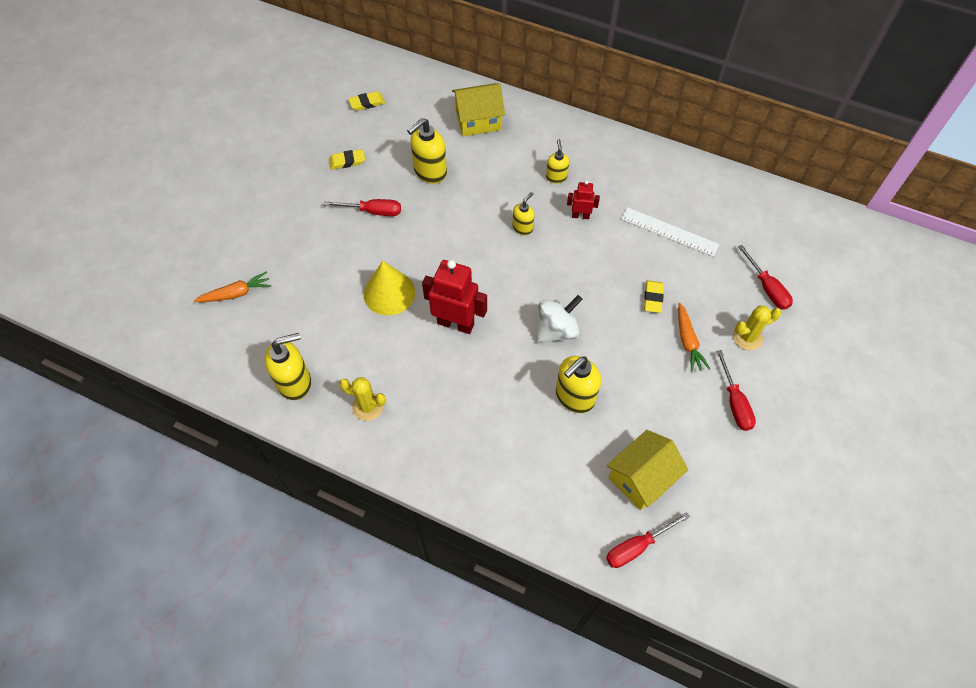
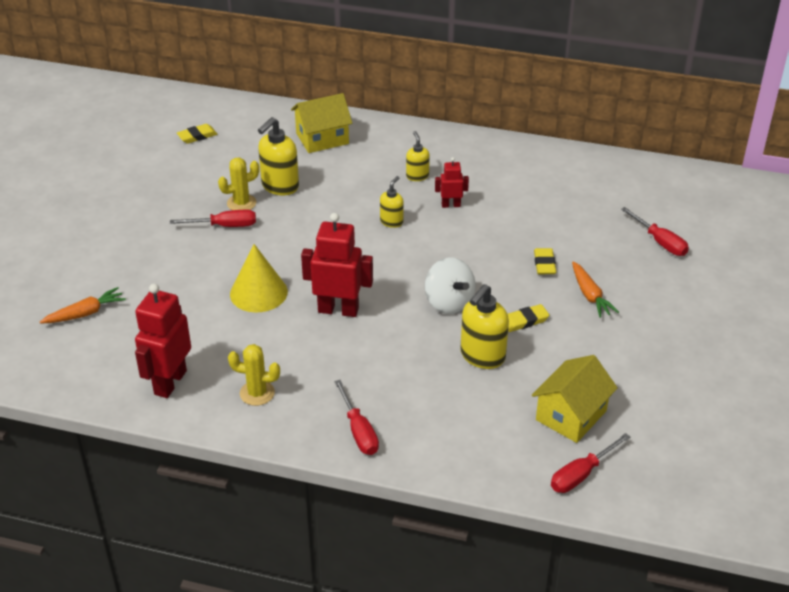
camera: 10 degrees left, 20 degrees down
(295, 382) = (170, 382): yellow soap dispenser -> red robot
(347, 161) = (186, 187): yellow eraser -> yellow eraser (525, 321)
(556, 330) = (449, 302): white spinning top -> white spinning top turned 105 degrees clockwise
(669, 232) = (547, 208): white ruler -> none
(734, 402) = (652, 340): red screwdriver -> red screwdriver (359, 431)
(747, 337) = (651, 284): yellow cactus -> yellow cactus (241, 203)

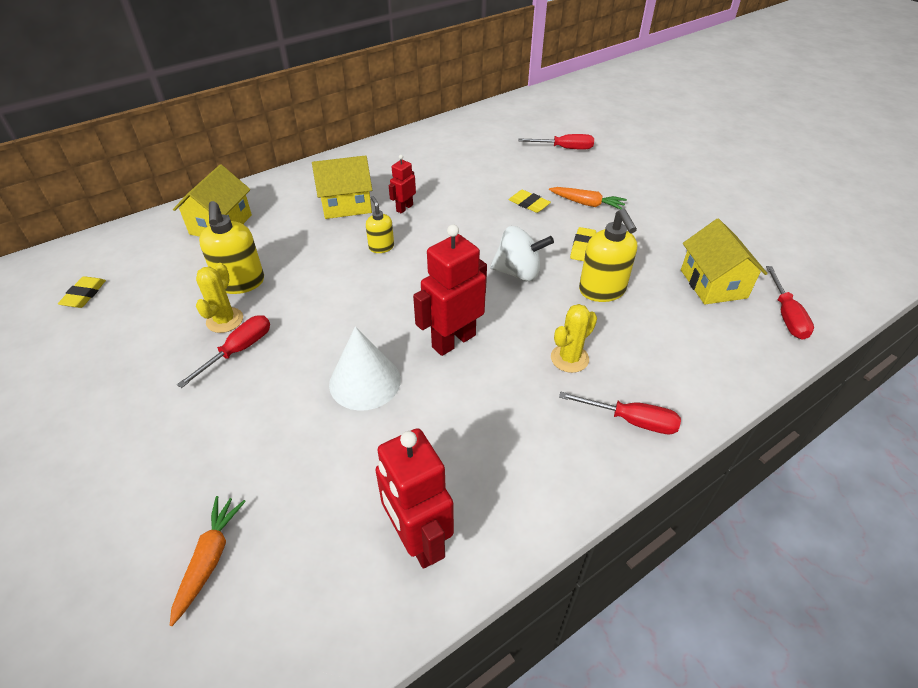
camera: 50 degrees left, 5 degrees up
(257, 393) = (509, 469): yellow cactus -> yellow cactus (569, 358)
(258, 292) = (365, 381): yellow cone -> white cone
(417, 176) = (346, 204): yellow soap dispenser -> yellow house

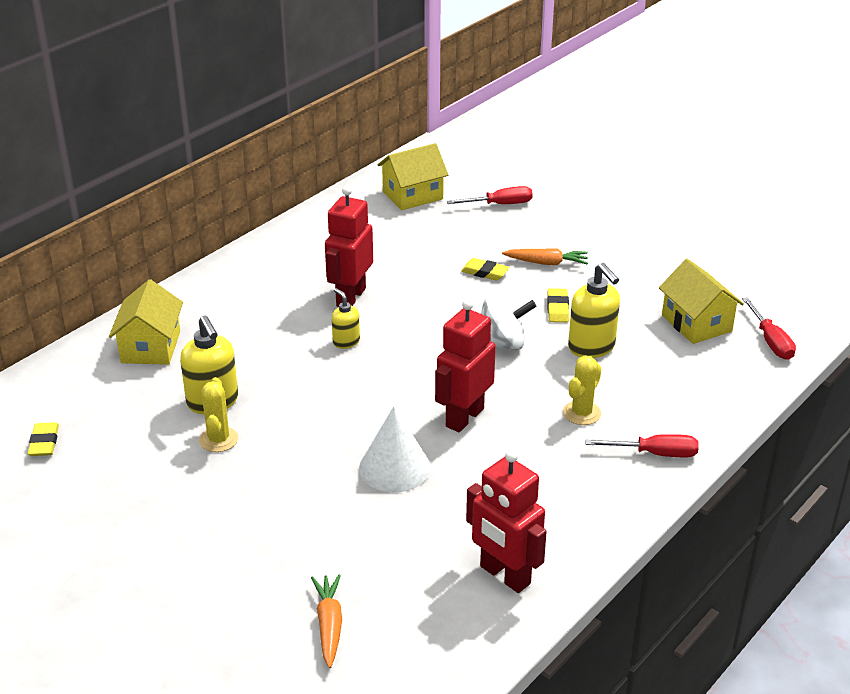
camera: 15 degrees left, 10 degrees down
(238, 350) = (251, 464): red screwdriver -> none
(346, 204) = (283, 303): yellow house -> yellow house (412, 195)
(404, 208) = (350, 297): red robot -> red robot, size x1.90

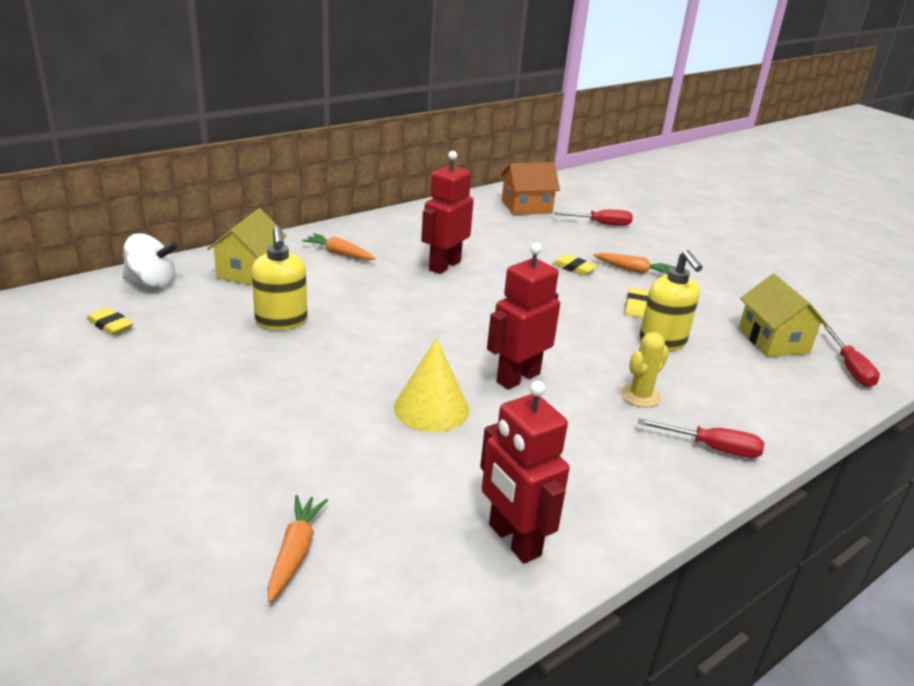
camera: 10 degrees right, 5 degrees down
(44, 442) = (110, 325): yellow eraser -> yellow eraser turned 60 degrees counterclockwise
(218, 439) = (270, 352): yellow cactus -> none
(234, 304) = (339, 254): none -> orange carrot
(346, 342) = (426, 297): yellow soap dispenser -> none
(394, 467) = (431, 408): white cone -> yellow cone
(412, 195) = (526, 206): yellow house -> orange house
(502, 344) = (574, 324): white spinning top -> white spinning top (152, 283)

